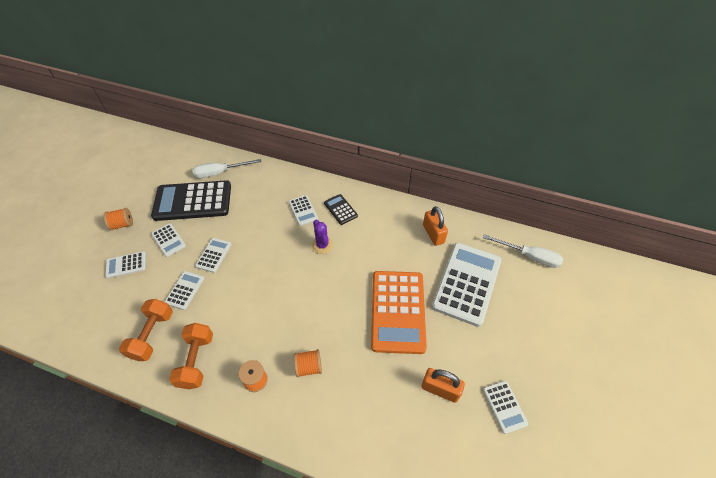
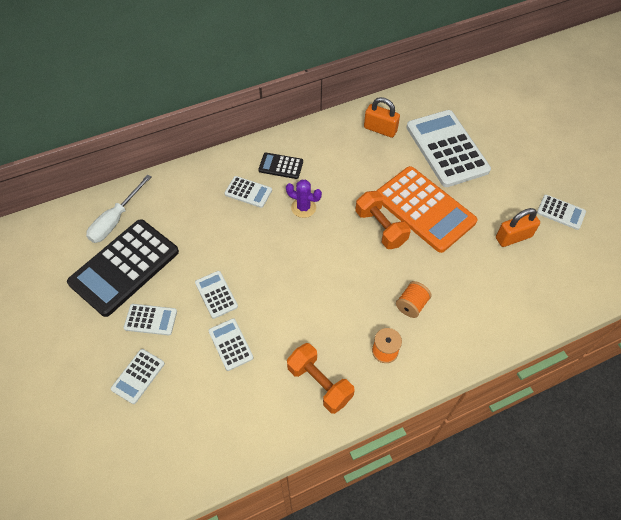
camera: 45 degrees left, 5 degrees up
(122, 224) = (76, 348): orange spool -> none
(152, 335) = (253, 403): orange dumbbell -> orange dumbbell (380, 228)
(529, 256) = (465, 95): white screwdriver -> none

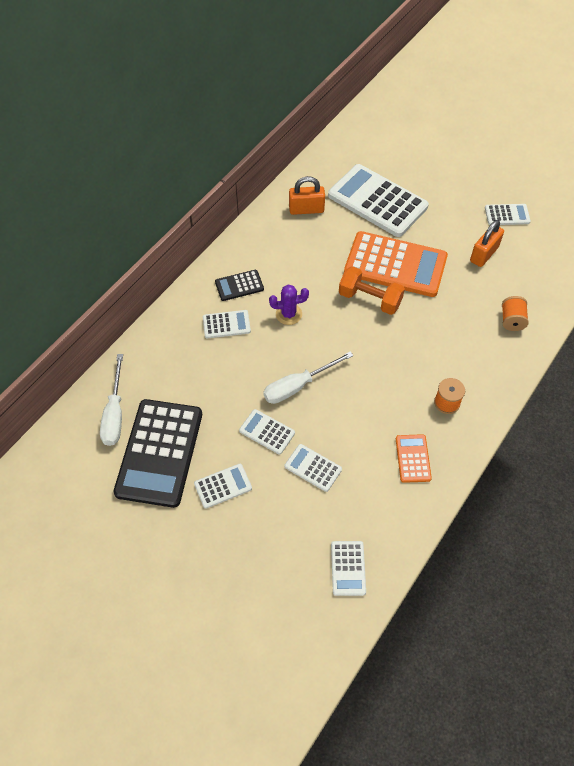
camera: 30 degrees left, 0 degrees up
(138, 376) = (250, 541): white calculator -> white calculator (348, 568)
(268, 270) = (298, 386): none -> white screwdriver
(319, 383) = (413, 458): orange dumbbell -> orange calculator
(411, 305) = (441, 353): orange spool -> orange spool (511, 320)

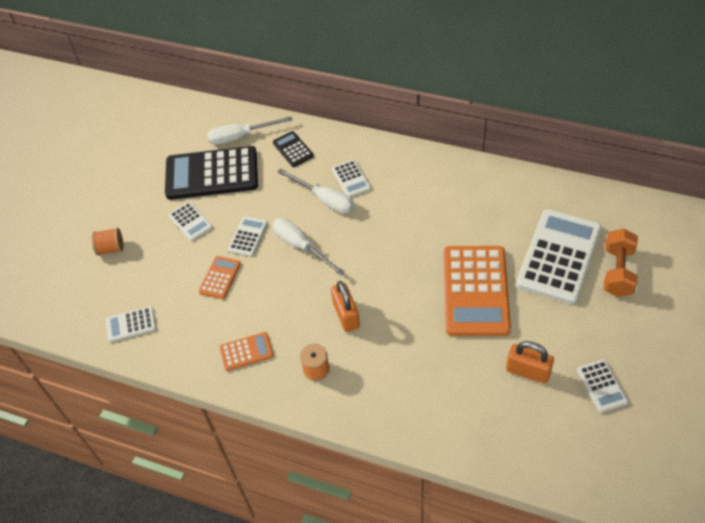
camera: 80 degrees right, 5 degrees down
(239, 285) = (398, 176): black calculator -> black calculator (293, 149)
(244, 353) = (324, 199): none -> white screwdriver
(288, 314) = (379, 219): purple cactus -> none
(306, 209) = (516, 200): orange padlock -> orange padlock (346, 315)
(313, 468) = (220, 278): white calculator -> orange calculator
(369, 299) = (421, 278): orange dumbbell -> orange dumbbell (617, 272)
(511, 320) = (442, 413): orange spool -> orange spool (111, 248)

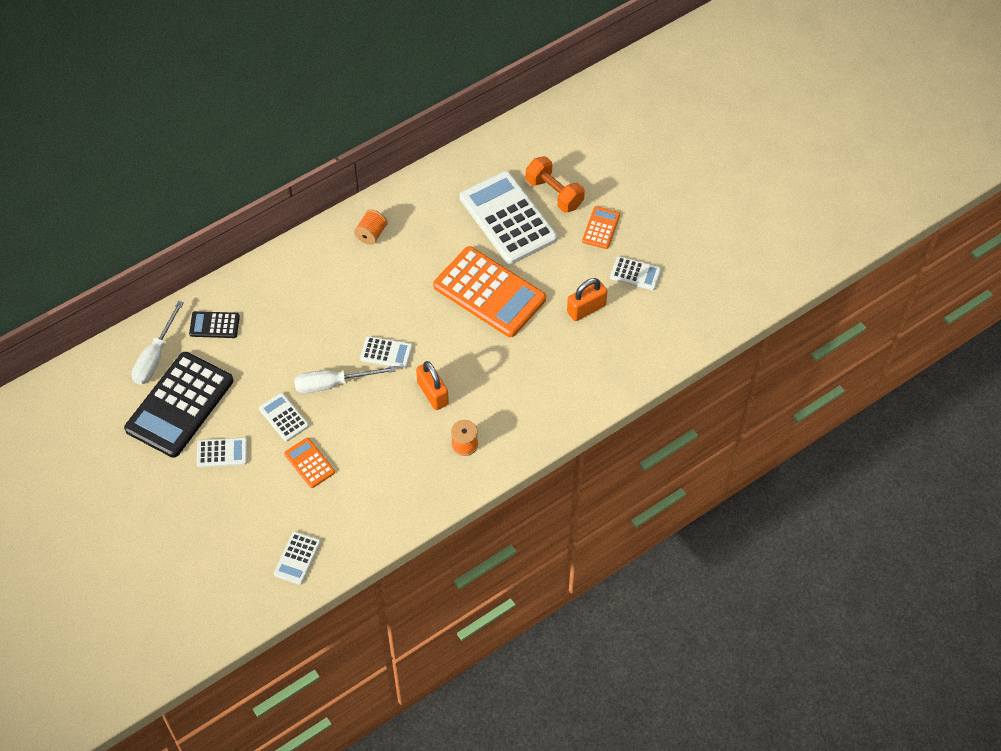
camera: 60 degrees left, 5 degrees up
(111, 248) = (192, 533): orange spool -> orange spool (371, 234)
(246, 352) = (404, 484): orange calculator -> orange calculator (601, 228)
(324, 199) = (298, 336): white screwdriver -> none
(346, 315) = (432, 393): orange padlock -> orange padlock turned 45 degrees clockwise
(351, 179) = (294, 303): white calculator -> white calculator (386, 353)

